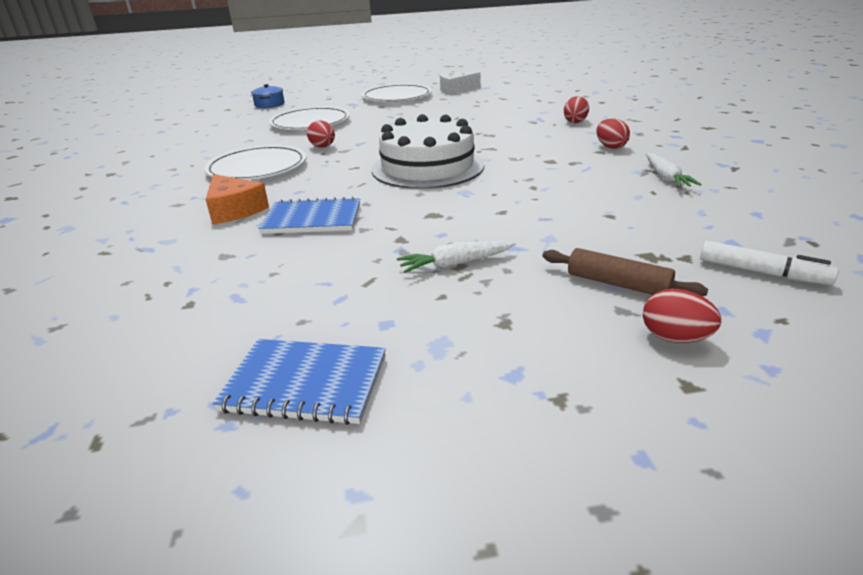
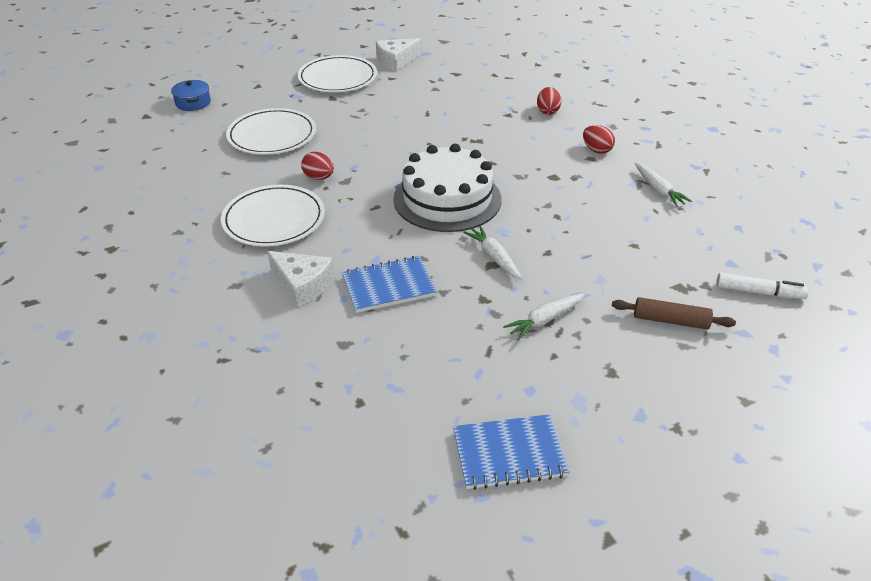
camera: 20 degrees left, 10 degrees up
(234, 210) = (302, 285): orange cheese -> white cheese
(439, 209) = (494, 257): none -> white carrot
(675, 338) = (724, 364): red egg -> none

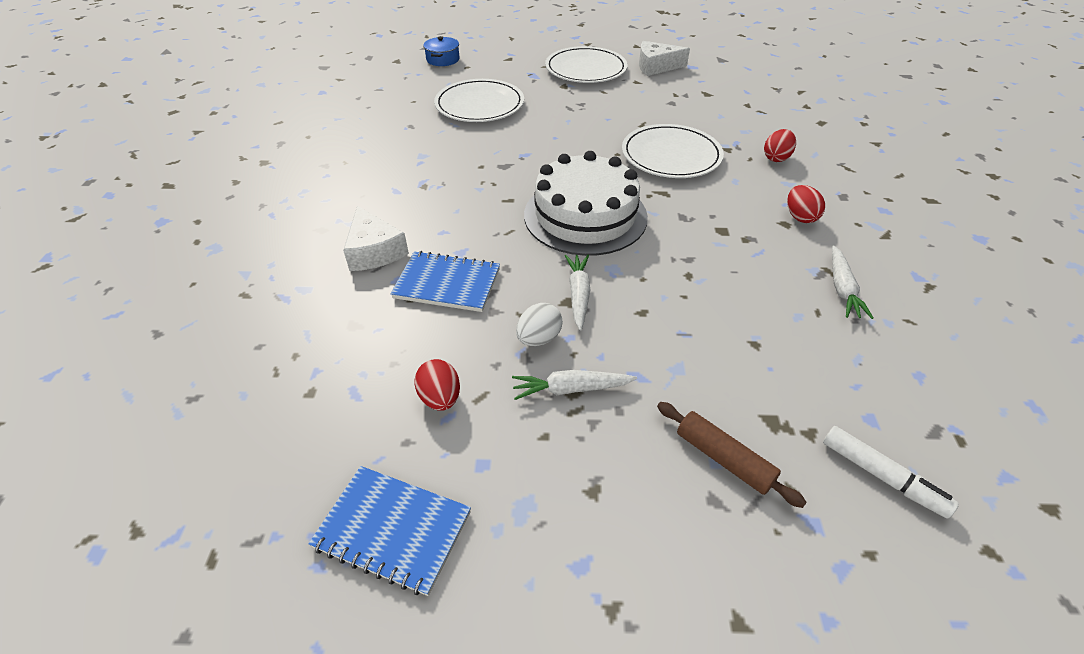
camera: 30 degrees right, 5 degrees up
(274, 219) = (409, 181): white plate -> white plate (671, 155)
(319, 177) = (483, 155): red egg -> red egg (440, 398)
(493, 297) = (539, 338): none -> white egg

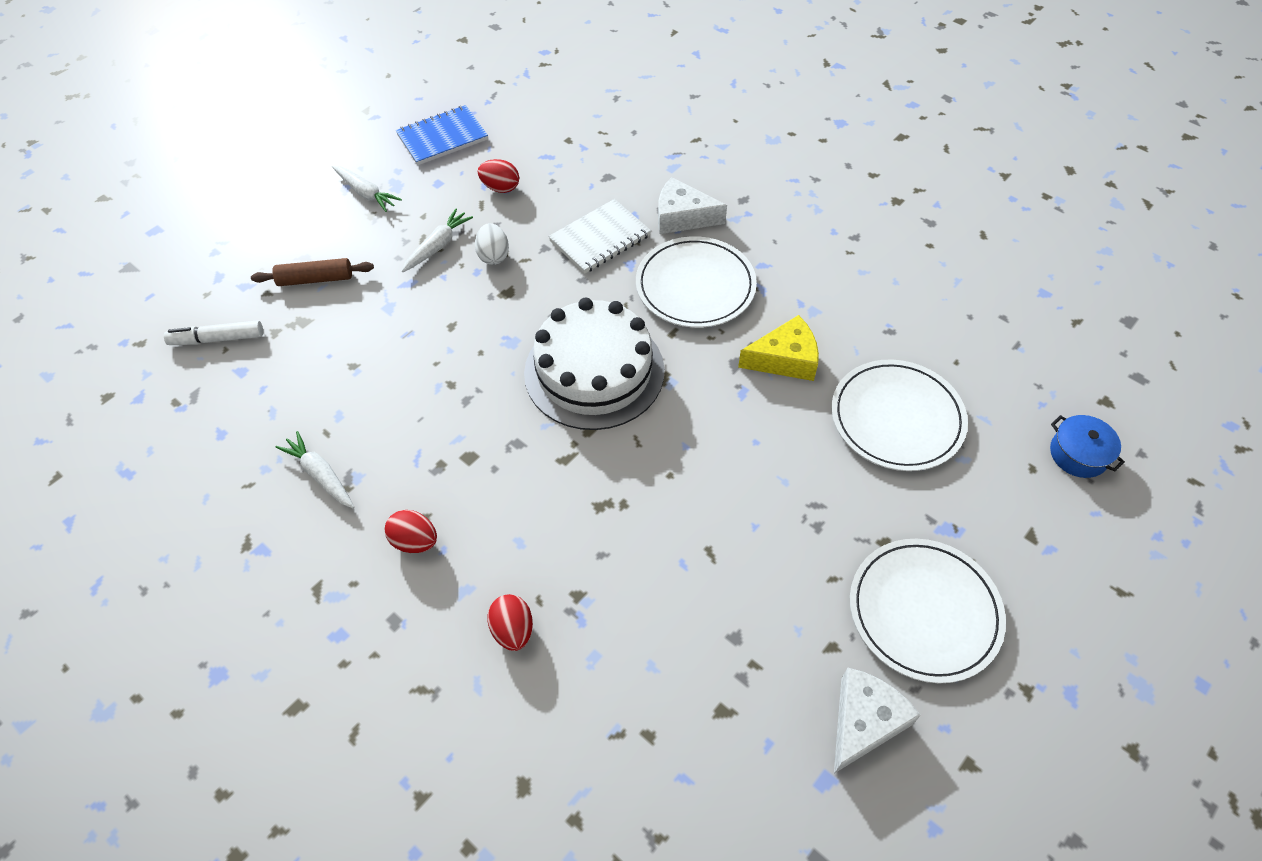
camera: 130 degrees right, 10 degrees up
(447, 284) = (600, 238): blue notebook -> white notebook
(478, 150) = (785, 359): none -> yellow cheese
(578, 295) = (508, 302): white carrot -> white carrot (366, 193)
(671, 155) = (619, 524): white plate -> white plate (695, 286)

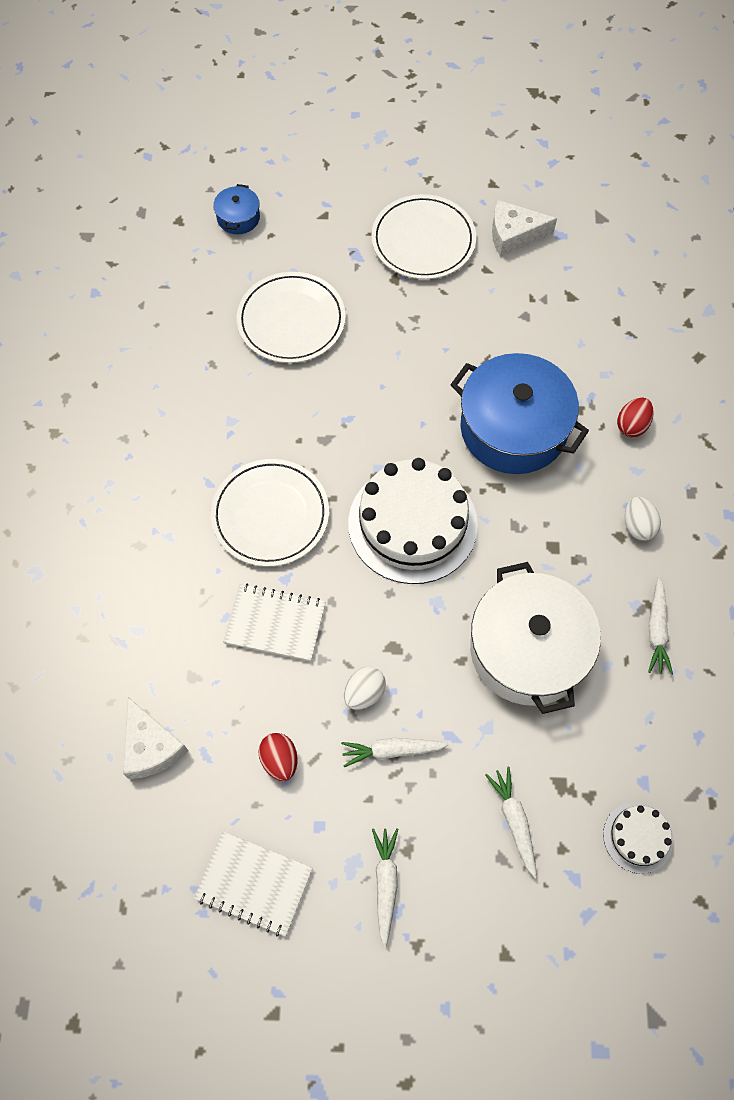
camera: 130 degrees left, 10 degrees up
(217, 339) = (638, 837): white marker -> white cake
(315, 279) = (514, 821): brown rolling pin -> white carrot
(410, 373) = (528, 650): none -> white pot
(415, 541) = (638, 526): red egg -> white egg
(442, 137) = (254, 883): blue notebook -> white notebook
(611, 517) = (513, 428): none -> blue pot
(682, 217) = (198, 577): white cheese -> white cheese (151, 746)
(785, 359) = (295, 411): yellow cheese -> none

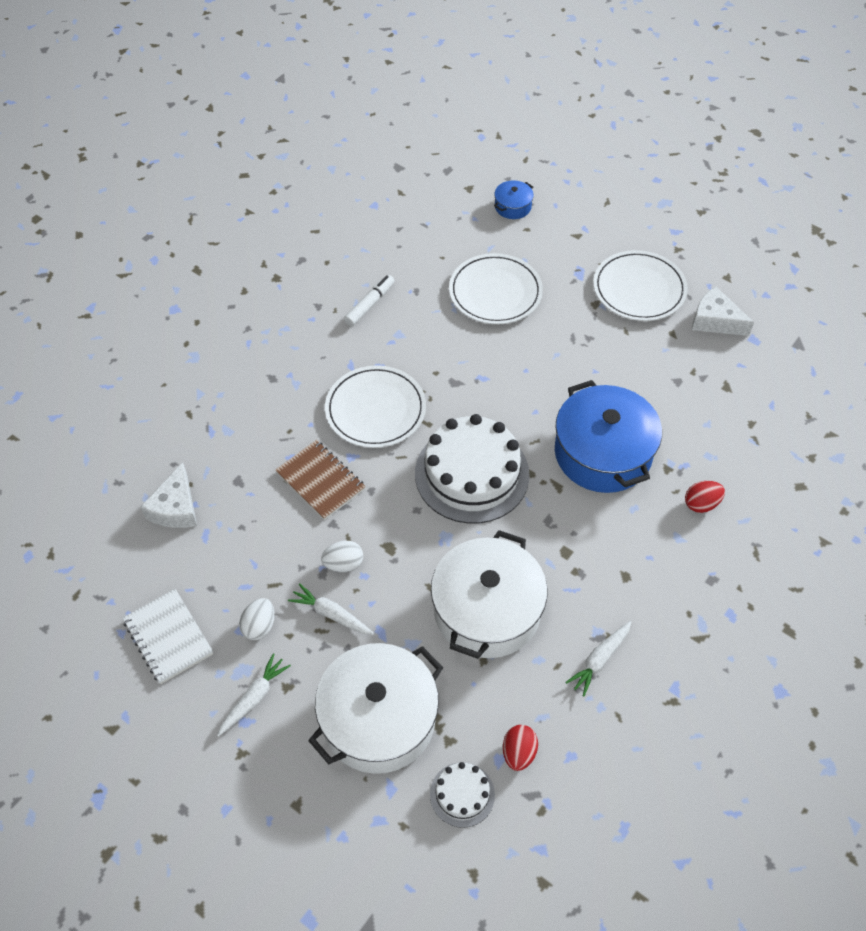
camera: 35 degrees right, 10 degrees down
(176, 405) = (370, 304): none -> white marker
(275, 623) = (320, 481): white notebook -> brown notebook
(280, 760) = (250, 570): red egg -> red egg (518, 753)
(514, 821) = (378, 719): white carrot -> white pot
(638, 526) = (646, 577): white egg -> white egg (259, 626)

